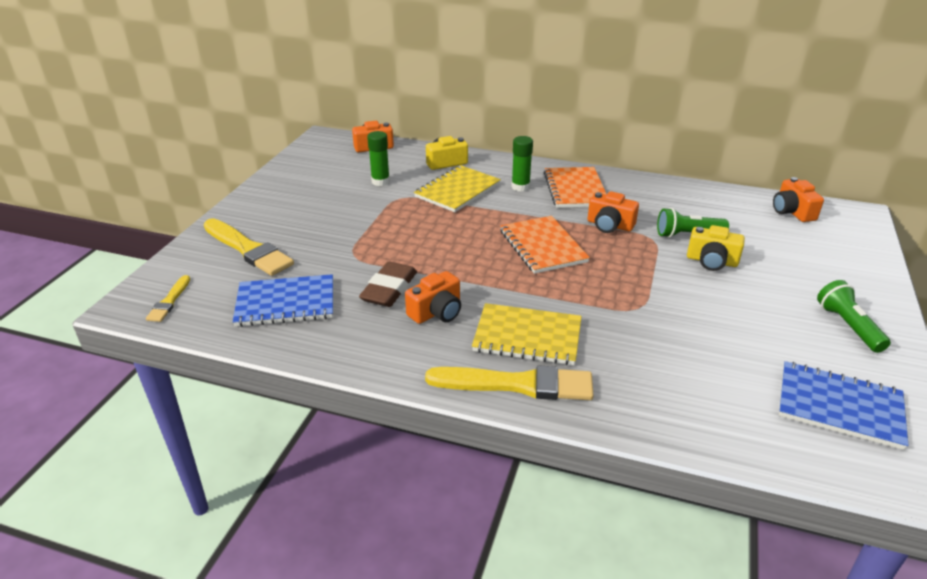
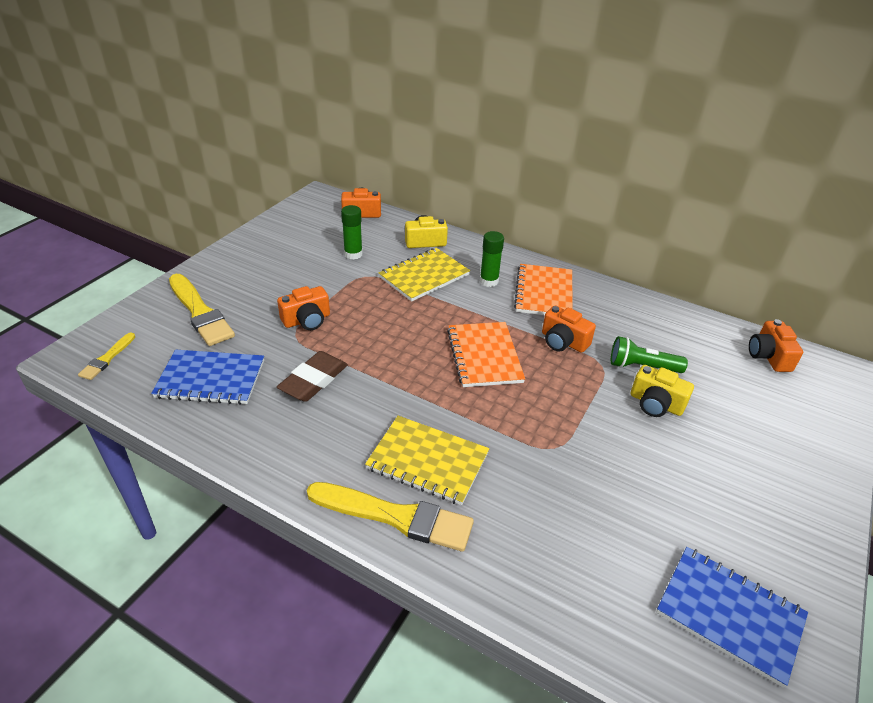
camera: 10 degrees right, 5 degrees up
(436, 312) = (349, 415): orange camera -> orange camera (307, 320)
(848, 326) = (778, 513): green flashlight -> none

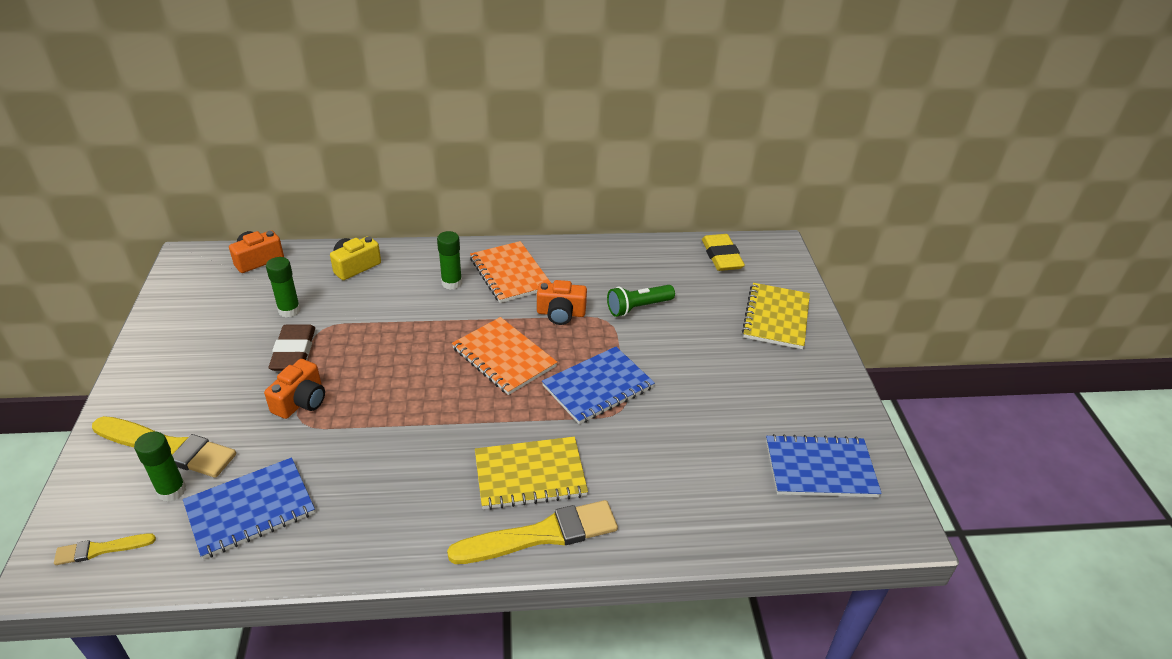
camera: 35 degrees left, 0 degrees up
(107, 358) = (101, 549): yellow brush -> yellow brush turned 90 degrees clockwise
(177, 341) = (172, 490): none -> green glue stick
(314, 380) = (362, 457): brown eraser -> brown eraser (294, 352)
(424, 276) = (384, 303): yellow notebook -> yellow notebook (776, 317)
(548, 417) = (598, 387): none -> blue notebook
(656, 404) = (669, 335): yellow camera -> none
(768, 356) = (721, 256): orange camera -> yellow eraser

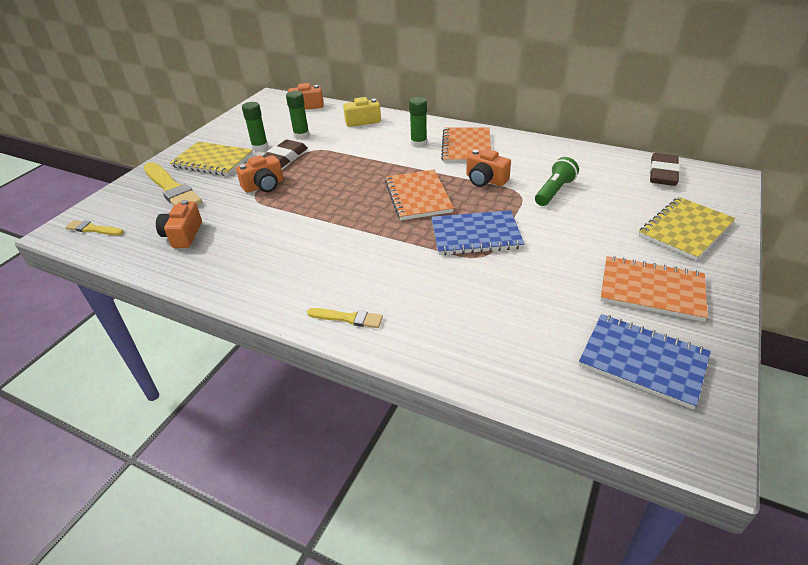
camera: 35 degrees right, 0 degrees up
(172, 490) = (153, 211): green glue stick -> green glue stick (260, 147)
(250, 509) = (183, 235): blue notebook -> orange camera
(530, 474) = (373, 276): yellow notebook -> yellow notebook (213, 160)
(541, 534) = (348, 318): yellow brush -> yellow brush, size x0.52
(638, 307) = (554, 191): green flashlight -> green flashlight turned 120 degrees clockwise
(721, 256) = (663, 173): yellow eraser -> brown eraser
(786, 393) = (651, 290): none -> orange notebook

